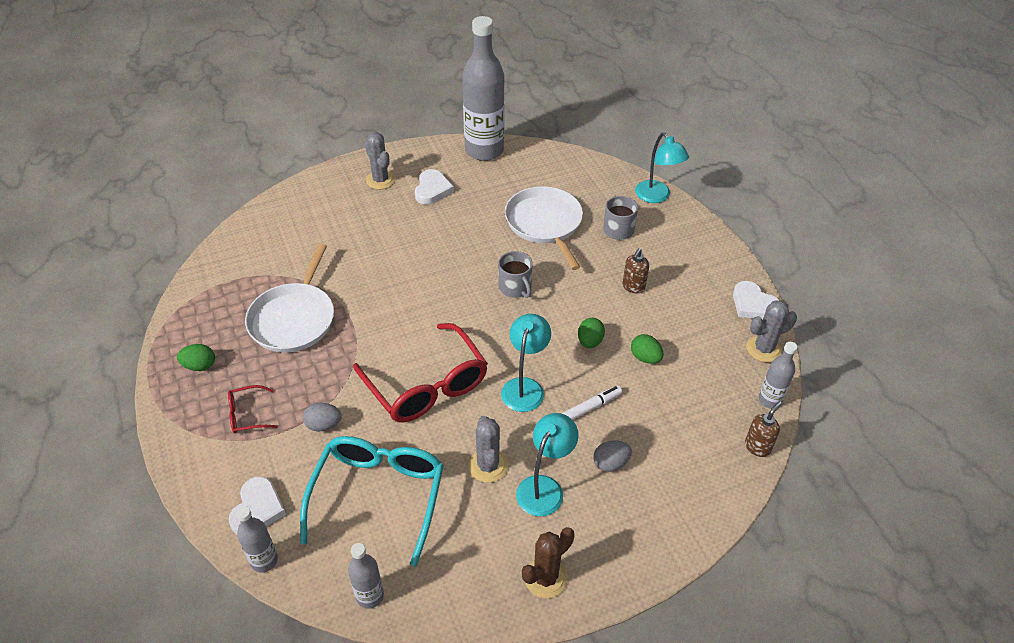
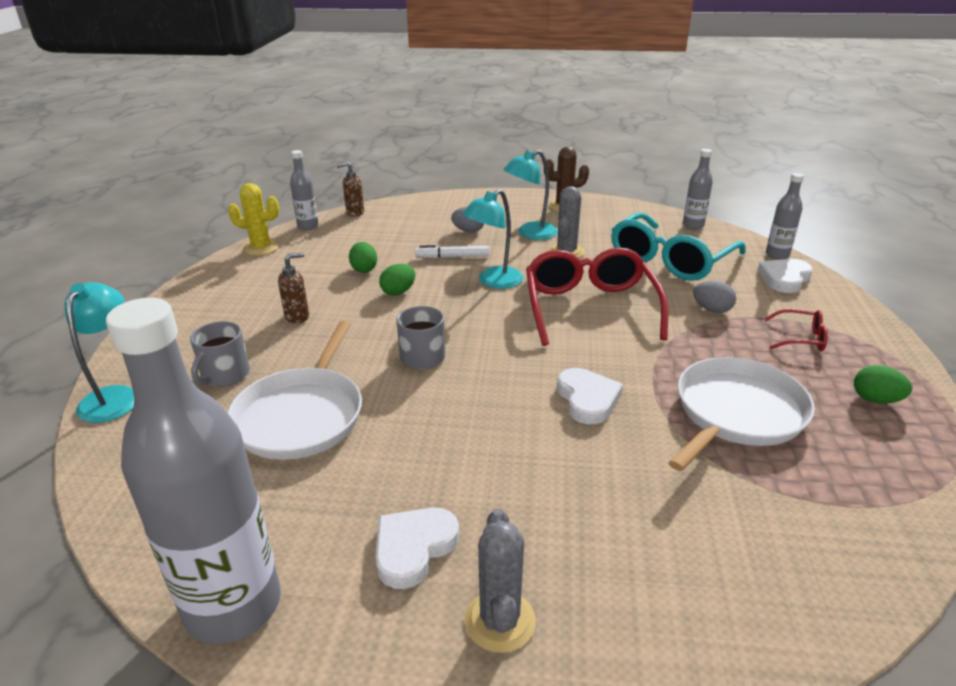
camera: 150 degrees left, 15 degrees down
(753, 304) = (215, 272): white heart -> white heart (587, 399)
(763, 349) = (261, 248): grey cactus -> yellow cactus

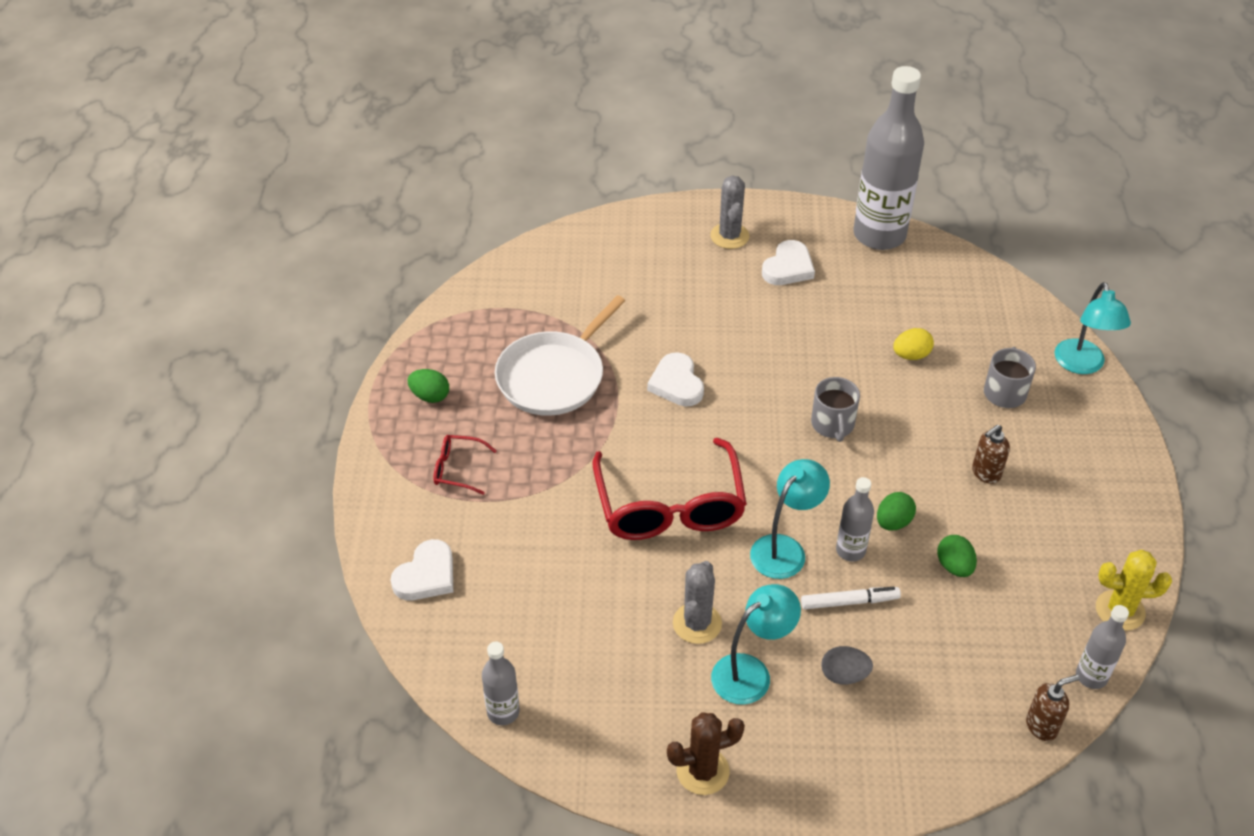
camera: 175 degrees right, 15 degrees up
(302, 415) = (911, 355): white pan -> yellow egg
(670, 260) = (560, 609): turquoise glasses -> none
(712, 310) = (534, 510): grey egg -> none
(777, 255) = (411, 632): grey bottle -> grey bottle (850, 550)

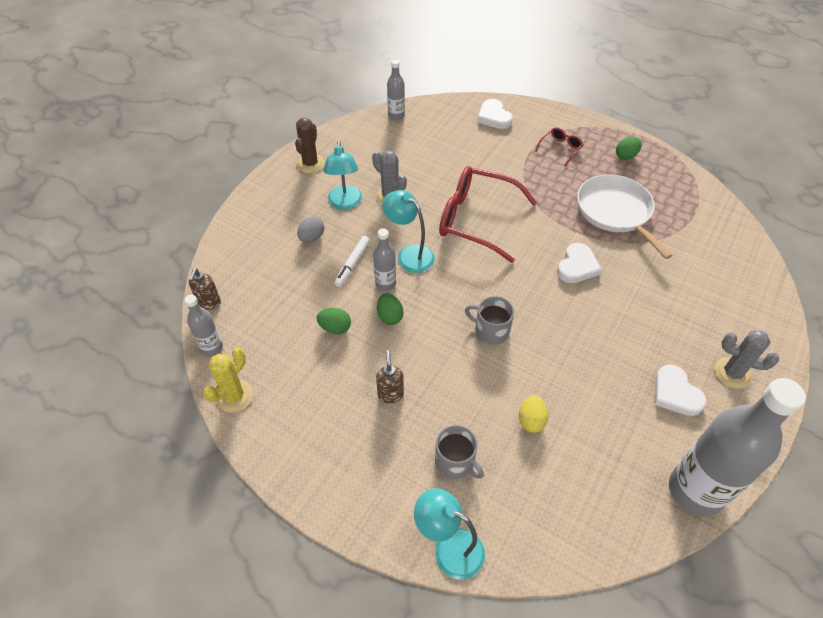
camera: 120 degrees right, 5 degrees up
(676, 383) = (577, 266): white heart -> white heart turned 105 degrees clockwise
(785, 549) = (409, 254): turquoise lamp -> turquoise lamp turned 150 degrees clockwise

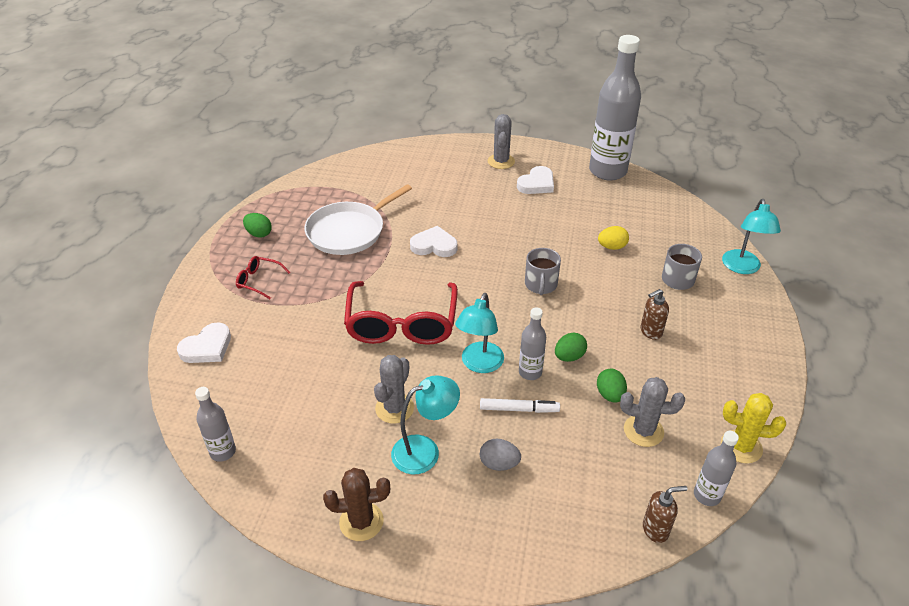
camera: 110 degrees left, 10 degrees down
(288, 334) = (643, 431): none -> grey cactus

